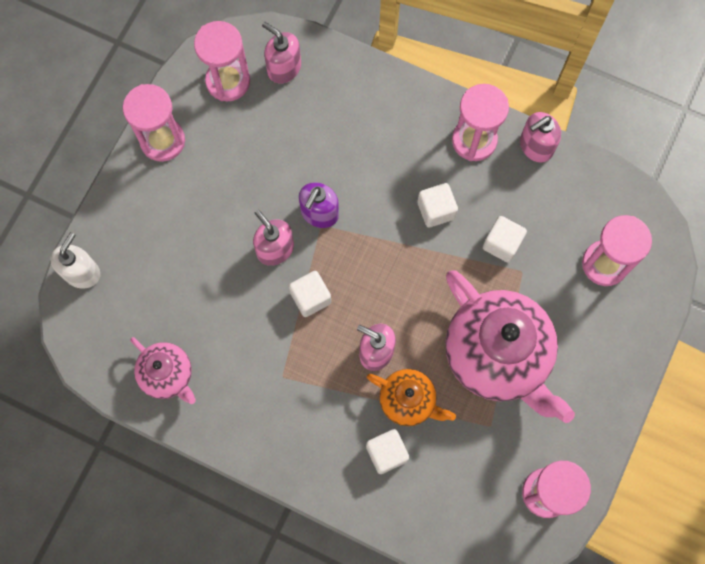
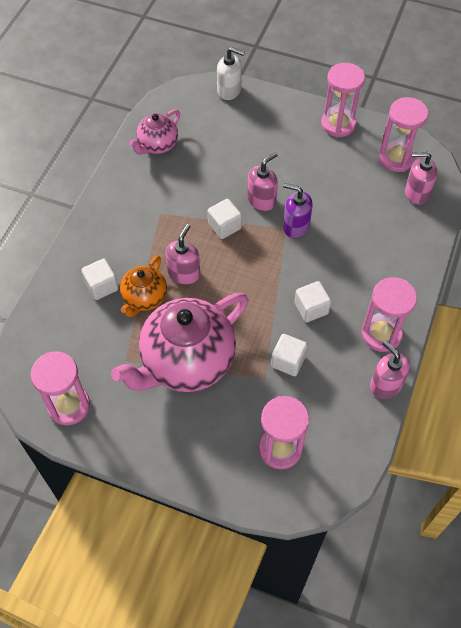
camera: 85 degrees right, 15 degrees down
(284, 68) = (416, 193): pink soap dispenser -> pink soap dispenser turned 120 degrees counterclockwise

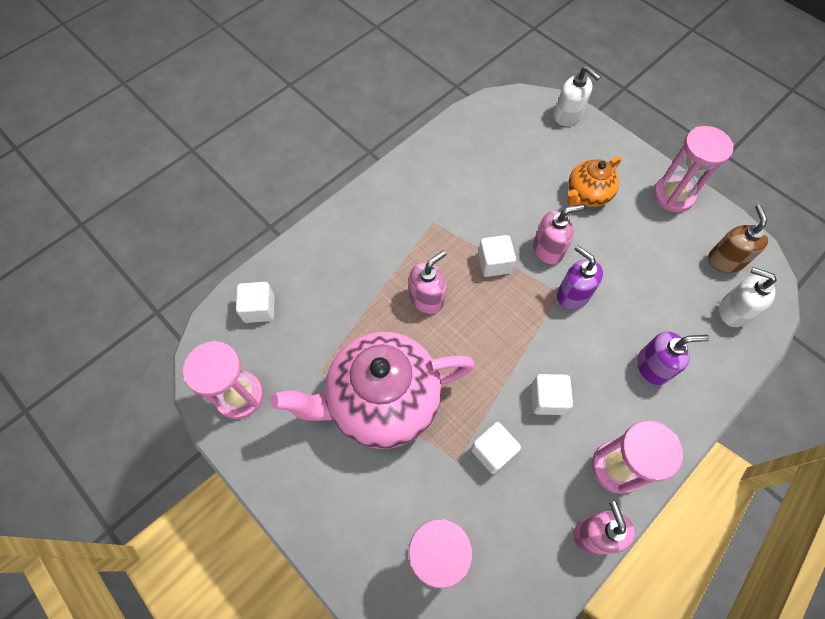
camera: 25 degrees right, 5 degrees up
(102, 286) = (336, 277): white cube -> white cube (259, 309)
(144, 298) = (372, 309): orange teapot -> orange teapot (587, 195)
(157, 145) = (465, 148): pink teapot -> none
(377, 254) = (653, 366): none -> purple soap dispenser
(396, 158) = (725, 260): pink hourglass -> brown soap dispenser
(416, 193) = (733, 311): pink soap dispenser -> white soap dispenser

